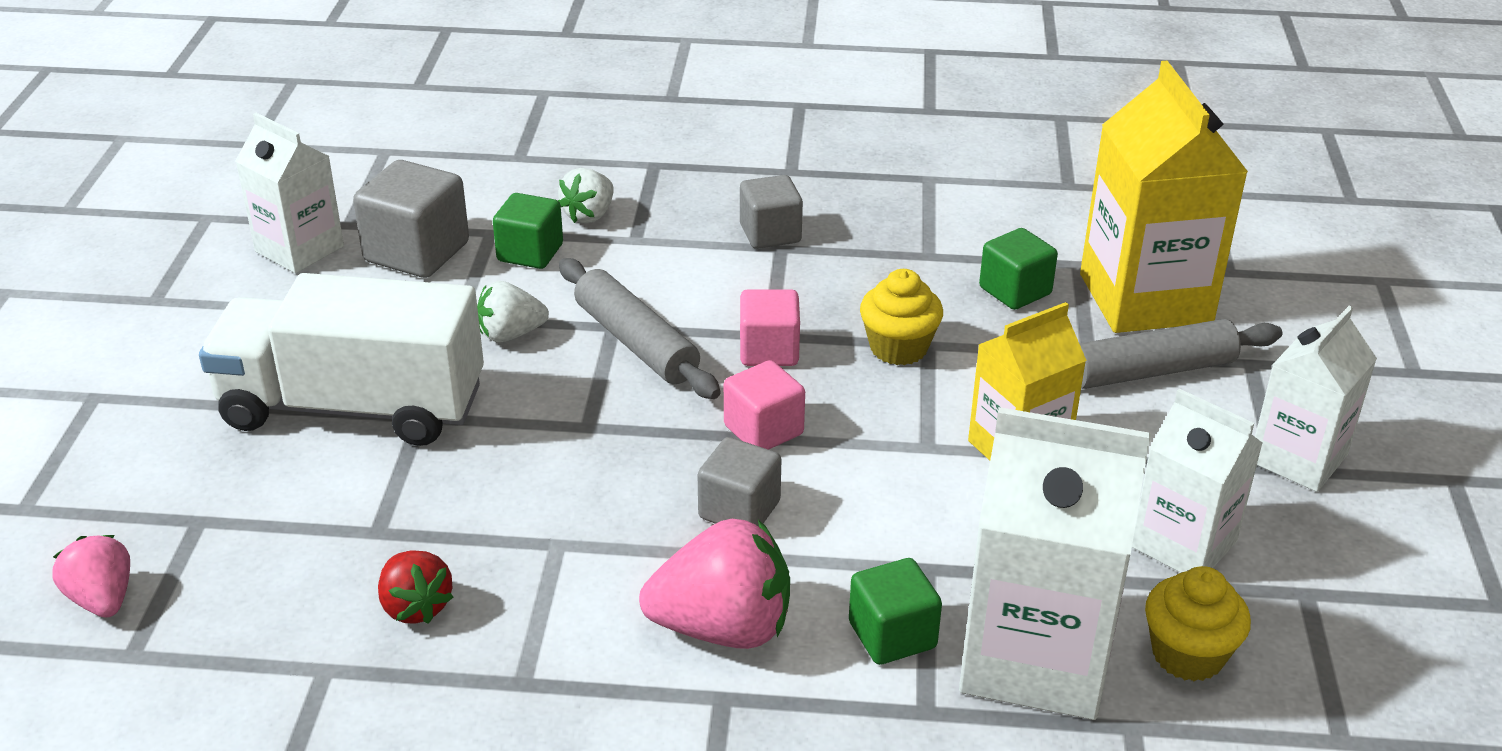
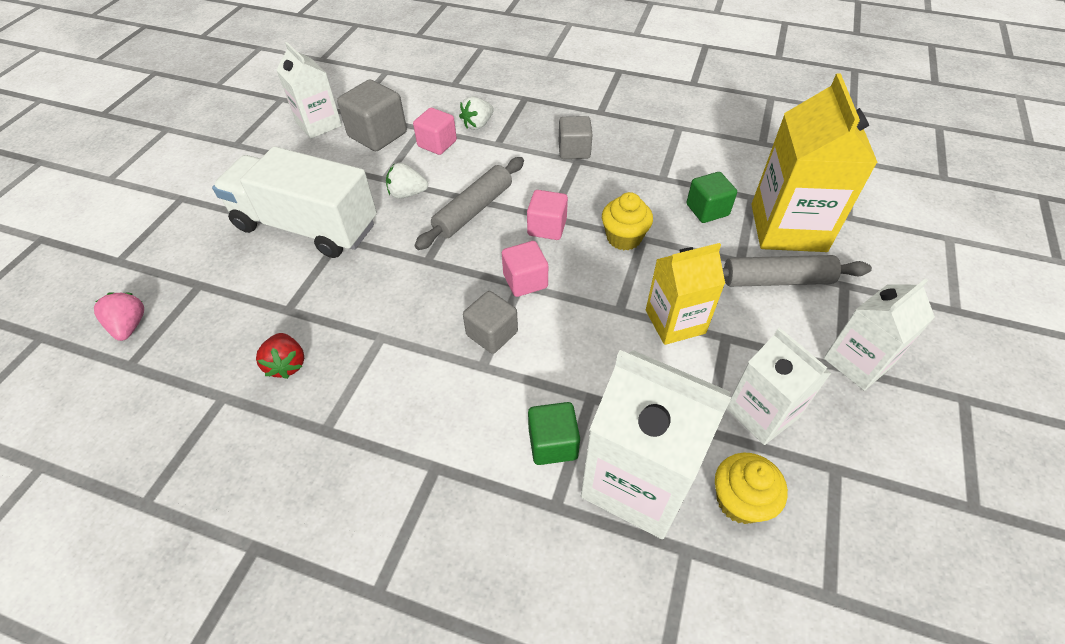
camera: 15 degrees right, 15 degrees up
(530, 253) = (437, 144): green cube -> pink cube
(635, 343) = (473, 210): grey rolling pin -> grey rolling pin turned 60 degrees clockwise
(723, 628) = (453, 416): pink strawberry -> none

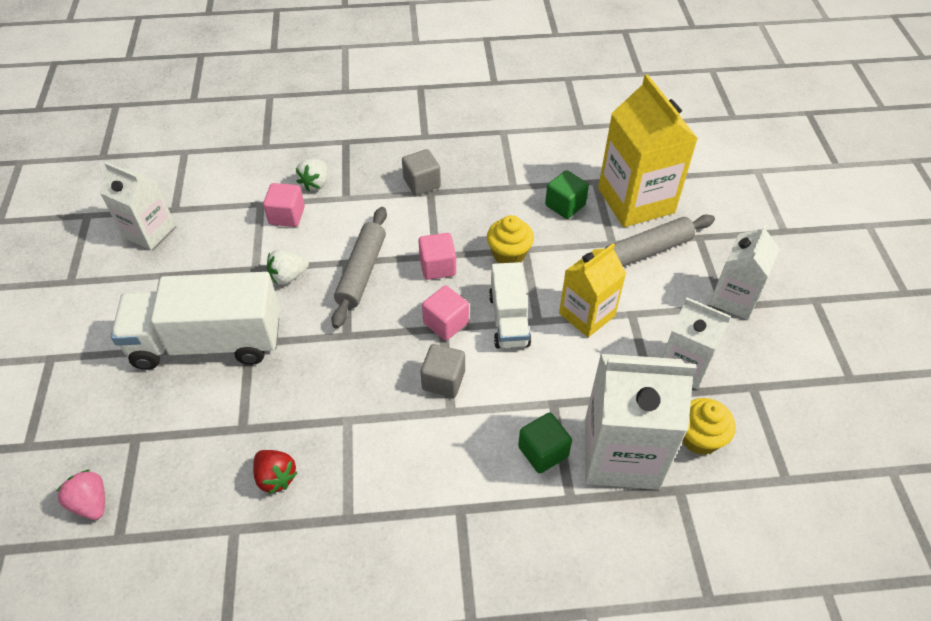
camera: 25 degrees left, 0 degrees up
(377, 135) = (220, 224): grey cube -> none
(590, 299) = (509, 319): none -> white truck

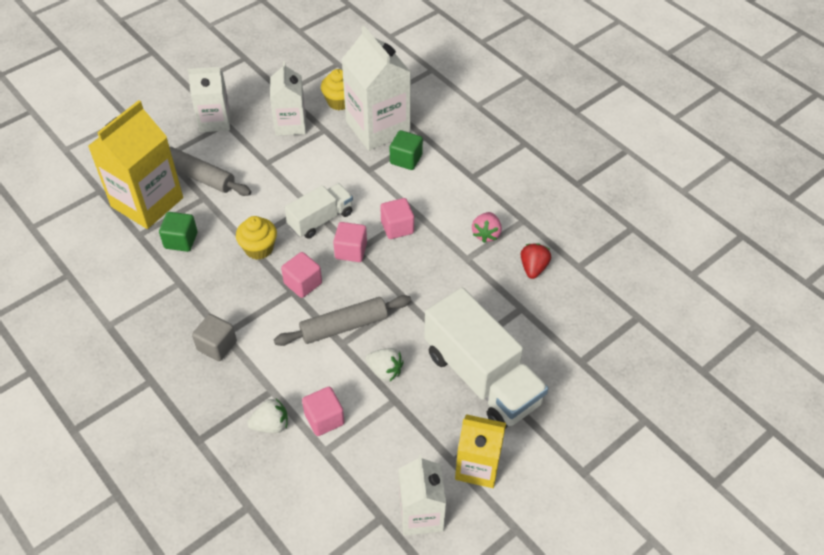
camera: 125 degrees left, 0 degrees up
(91, 503) = (636, 348): pink strawberry -> pink strawberry (486, 234)
(443, 380) = (397, 227): grey cube -> pink cube
(587, 314) = (285, 183): yellow carton -> yellow carton (478, 466)

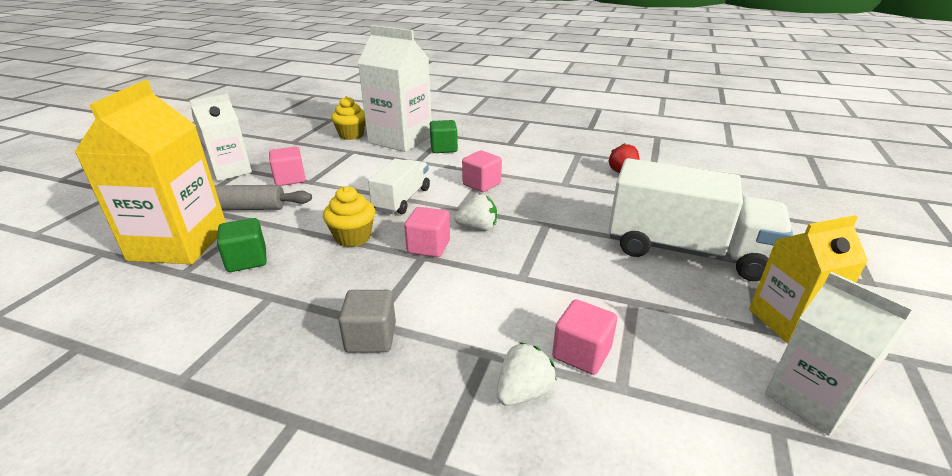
camera: 30 degrees left, 20 degrees down
(290, 124) = (315, 155): white carton -> none
(344, 326) = (509, 263): grey rolling pin -> none
(351, 251) = (454, 210): pink cube -> pink cube (290, 179)
(385, 371) = (593, 281): white strawberry -> white strawberry (478, 228)
(486, 234) = (561, 167): pink strawberry -> none

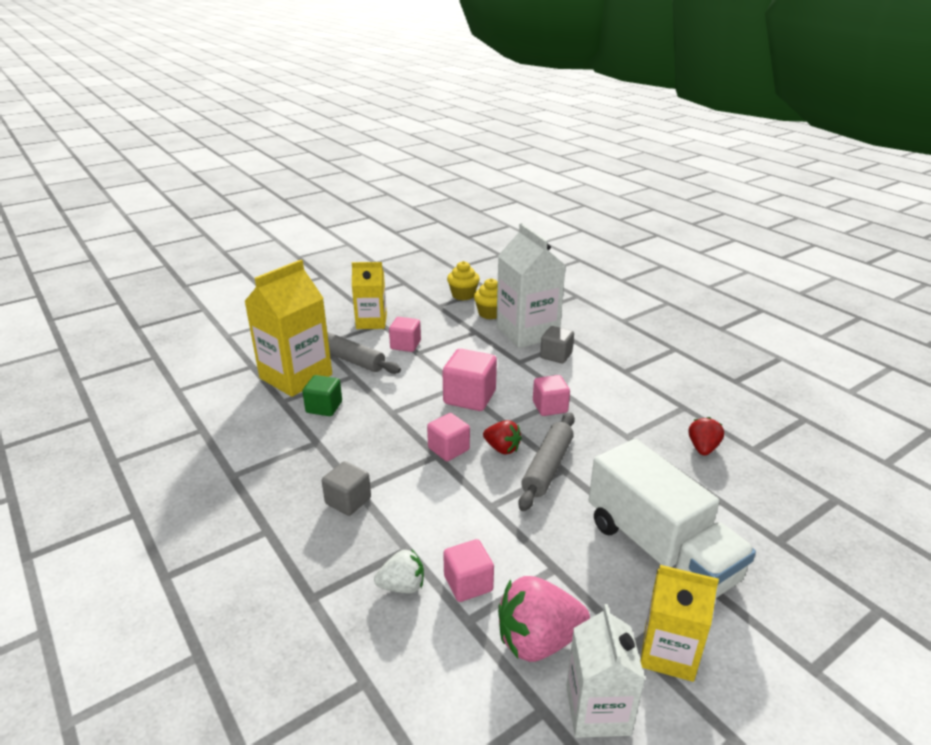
camera: 35 degrees right, 0 degrees up
(230, 171) = (371, 322): white carton -> yellow carton
(353, 237) = (404, 417): yellow cupcake -> yellow cupcake (463, 295)
(402, 200) = (469, 397): white truck -> pink cube
(444, 148) = (556, 355): green cube -> grey cube
(478, 228) = (502, 448): white strawberry -> red strawberry
(533, 227) = (548, 467): none -> grey rolling pin
(697, 369) = (538, 641): none -> pink strawberry

